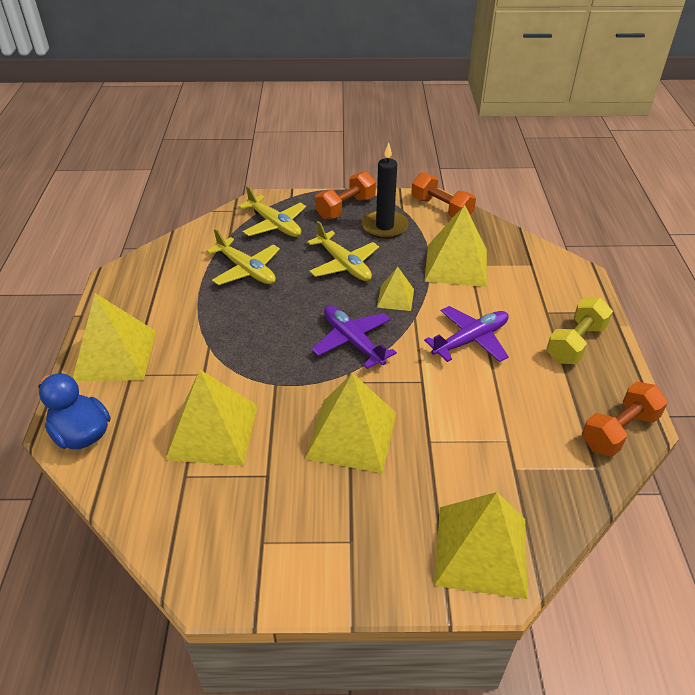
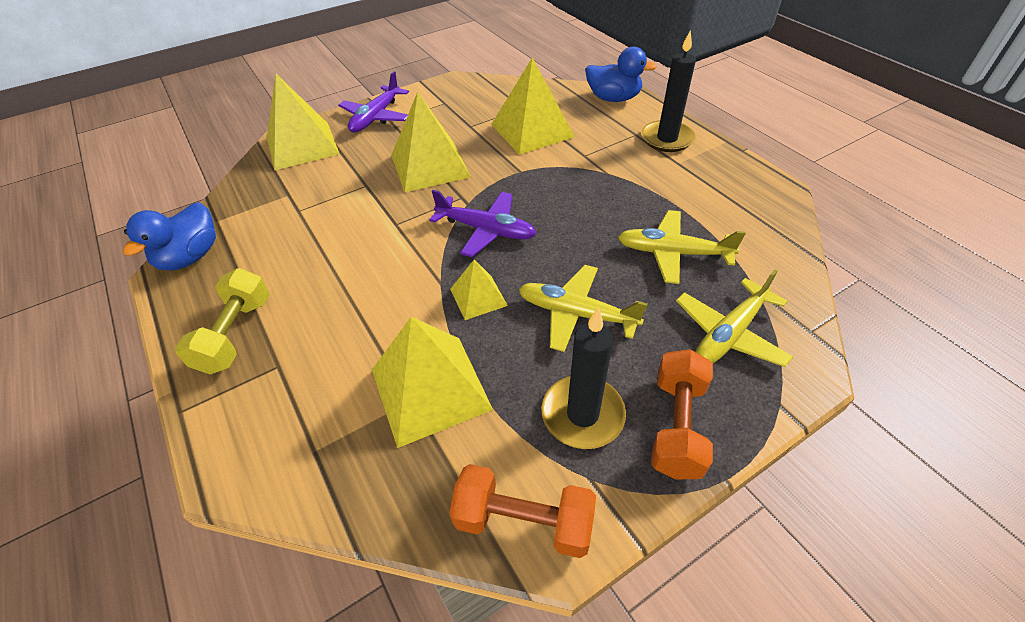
camera: 150 degrees right, 5 degrees up
(115, 355) = (667, 139): yellow pyramid -> black candle
(274, 224) = (729, 334): yellow plane -> yellow plane turned 60 degrees counterclockwise
(470, 340) = (364, 284): purple plane -> purple plane (376, 117)
(619, 431) = (190, 257): orange dumbbell -> blue duck

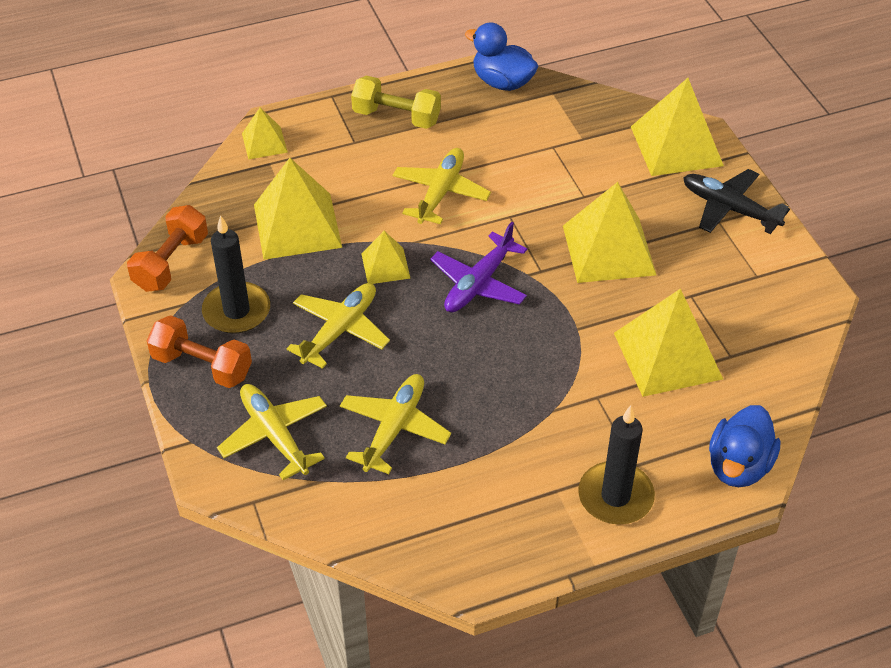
camera: 100 degrees right, 0 degrees up
(270, 469) = (264, 143): none -> yellow pyramid
(366, 275) = (440, 193): none -> yellow plane
(376, 117) = (730, 208): purple plane -> black plane

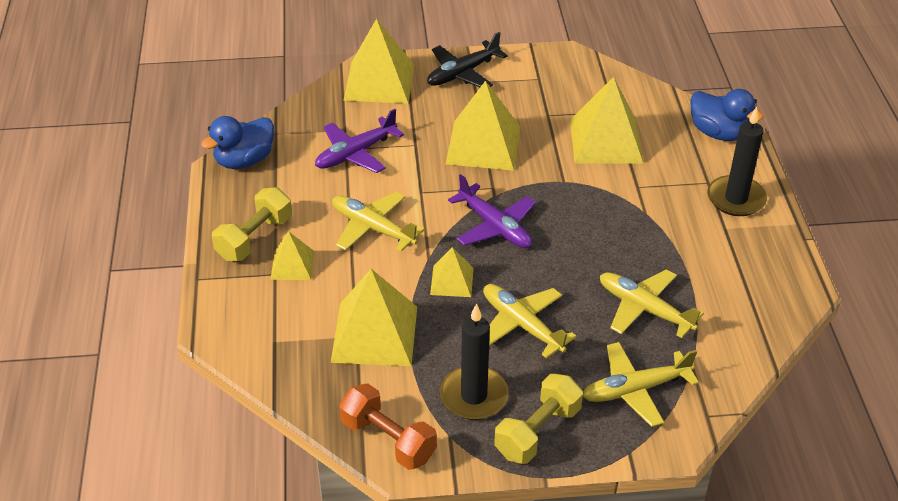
camera: 75 degrees left, 5 degrees down
(202, 366) = (537, 432): orange dumbbell -> yellow dumbbell
(264, 143) = (242, 341): yellow pyramid -> yellow pyramid (292, 265)
(548, 155) = (356, 153): none -> purple plane

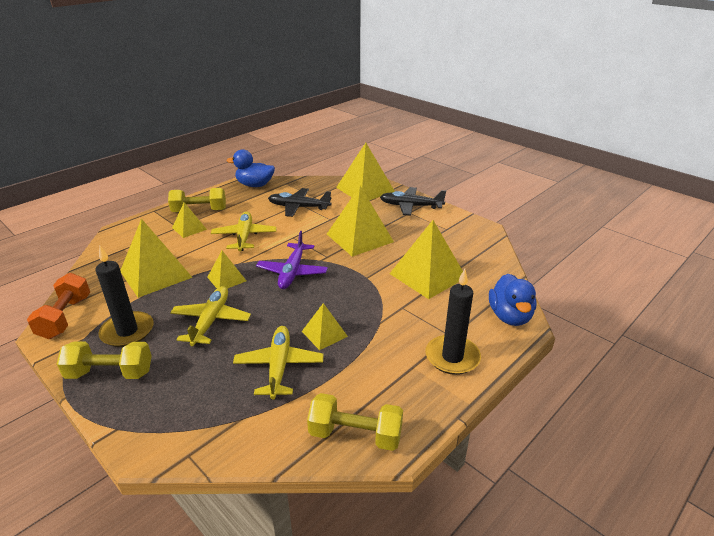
camera: 50 degrees right, 10 degrees down
(356, 153) = (299, 207): purple plane -> black plane
(626, 256) = (324, 334): none -> yellow pyramid
(635, 389) = (188, 401): yellow plane -> none
(773, 305) = (355, 435): none -> yellow dumbbell

